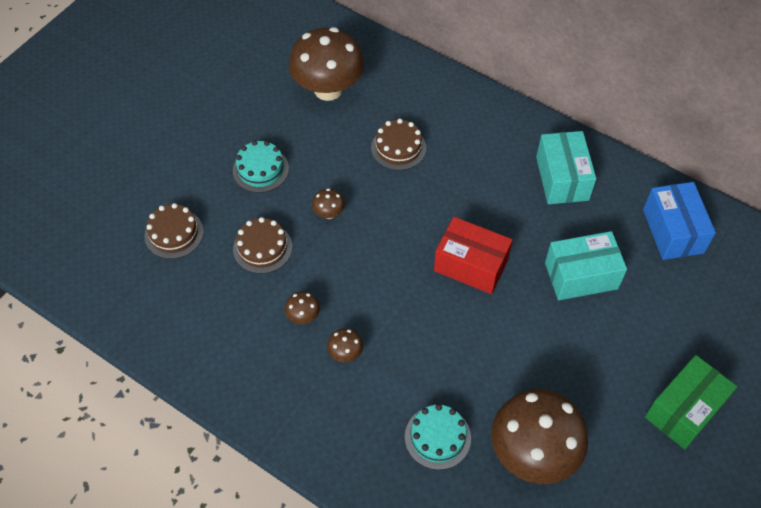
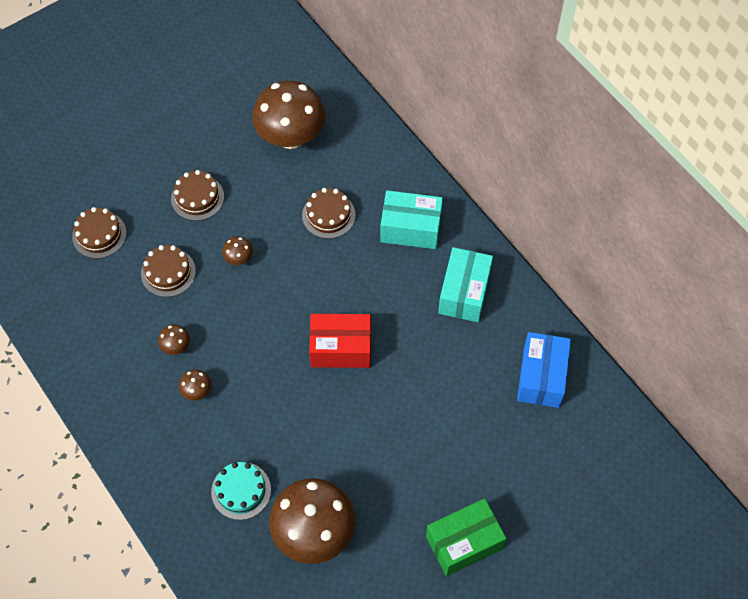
camera: 20 degrees right, 5 degrees up
(260, 169) = (197, 197): turquoise cake -> brown cake
(471, 265) = (341, 348): red box -> red box turned 45 degrees counterclockwise
(581, 276) = (435, 391): turquoise box -> turquoise box (410, 228)

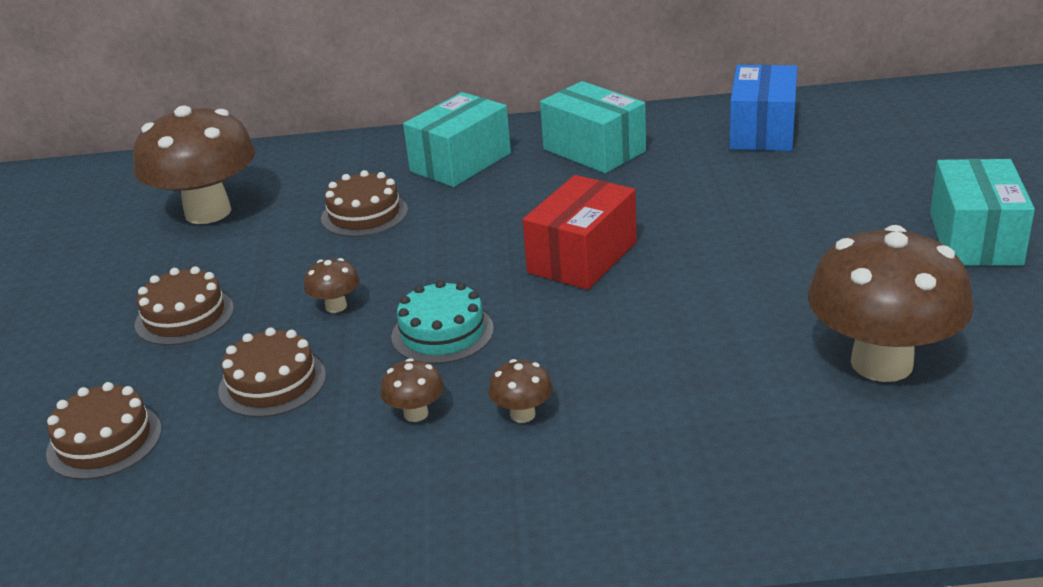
camera: 55 degrees left, 30 degrees down
(241, 490) = (752, 418): turquoise cake -> turquoise cake (442, 333)
(464, 542) = (975, 239): green box -> turquoise box
(541, 377) = (762, 131): blue box -> blue box turned 60 degrees clockwise

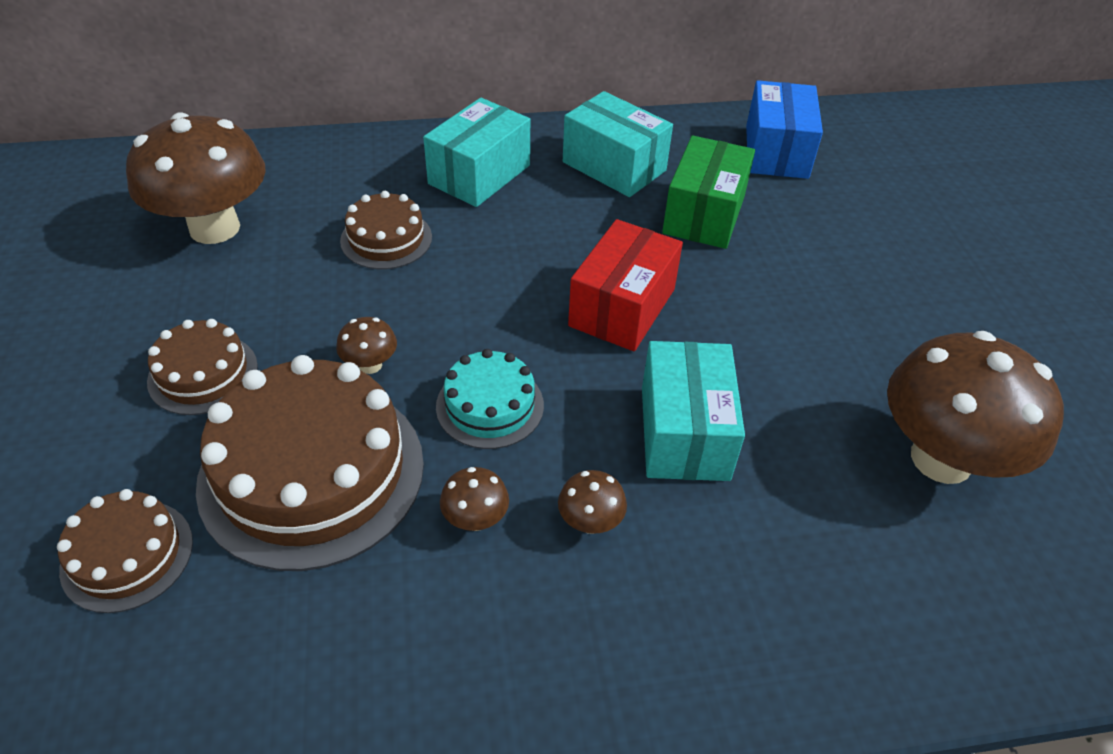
camera: 10 degrees left, 15 degrees up
(272, 383) = (312, 472): brown cake -> brown cake, size x1.92
(678, 183) = (704, 214): none -> green box
(975, 239) = (1001, 299): turquoise box -> turquoise box (684, 433)

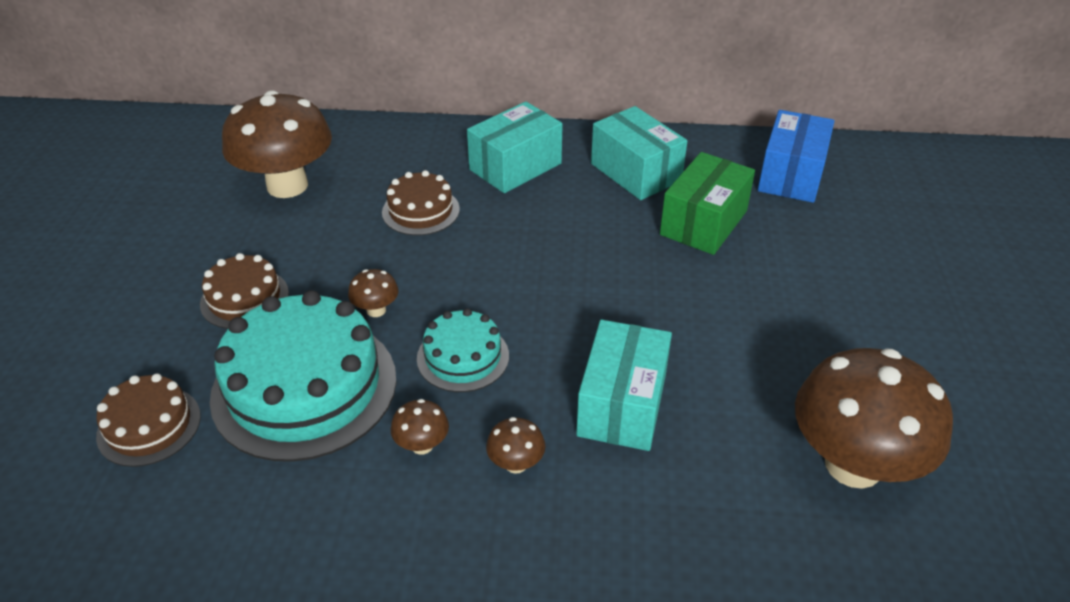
camera: 15 degrees right, 5 degrees down
(312, 472) = (304, 387): brown cake -> turquoise cake
(622, 307) = (602, 292): red box -> none

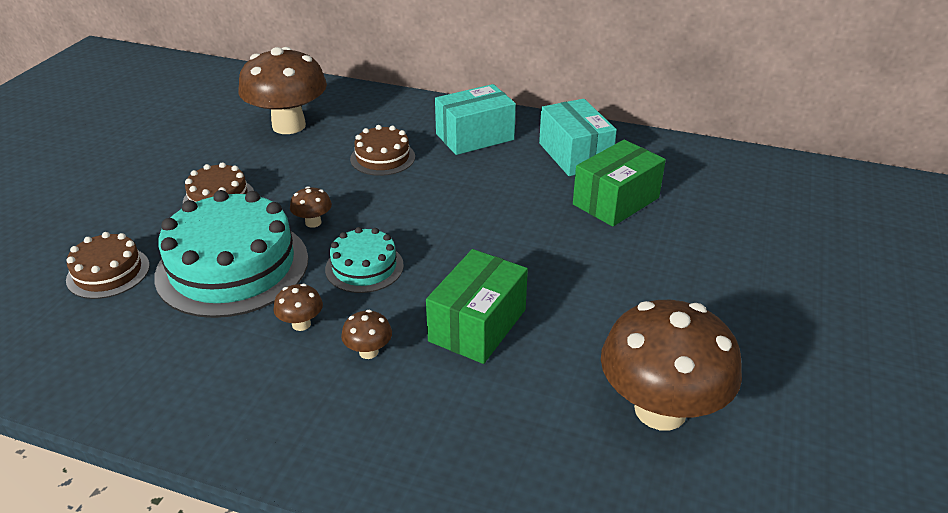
camera: 15 degrees right, 5 degrees down
(622, 405) = (477, 325): turquoise box -> green box
(791, 175) = (713, 176): blue box -> none

